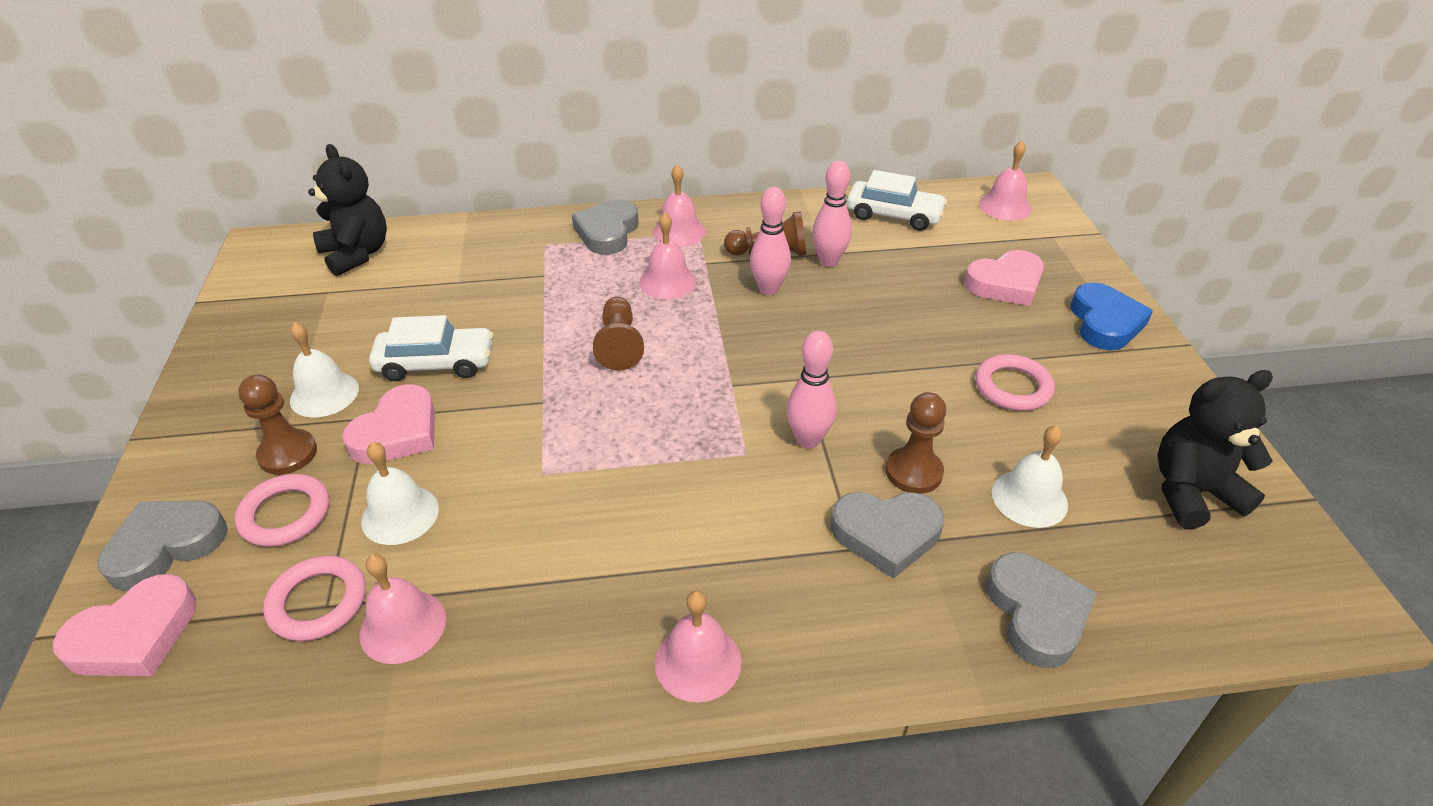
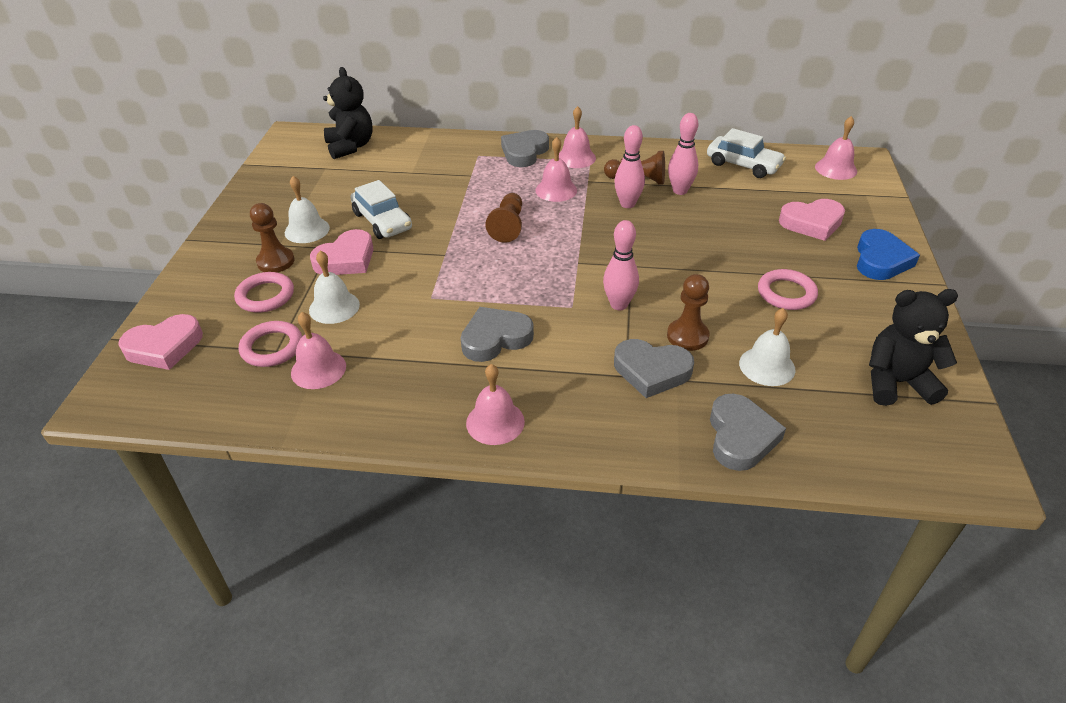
camera: 15 degrees right, 0 degrees up
(166, 546) = (192, 302): grey heart -> grey heart (495, 338)
(436, 363) = (382, 221): white car -> white car turned 45 degrees clockwise

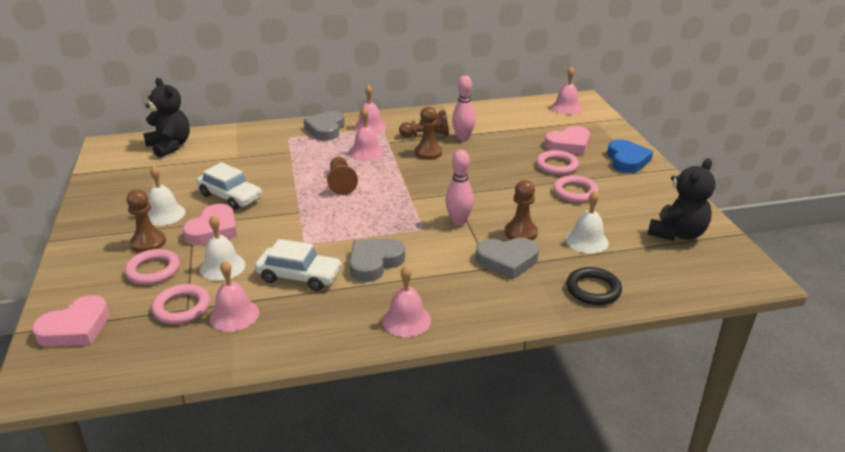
camera: 20 degrees left, 10 degrees down
(627, 204) = (428, 153): pink bowling pin -> brown pawn
(740, 436) = (593, 289): grey heart -> black ring
(743, 165) = (500, 114): white car -> white car (299, 276)
(781, 250) = (557, 165): none -> pink ring
(896, 382) = (677, 234): black teddy bear -> black teddy bear turned 150 degrees clockwise

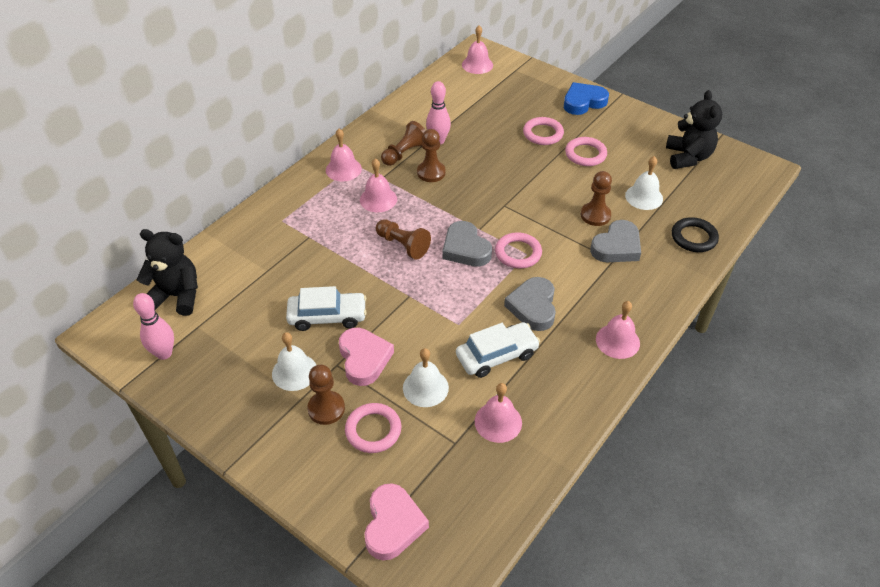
camera: 40 degrees left, 15 degrees up
(182, 307) = (449, 445): pink ring -> pink ring (518, 253)
(326, 129) = (306, 193): grey heart -> grey heart (465, 248)
(458, 221) = (542, 230): pink bowling pin -> pink bowling pin (164, 353)
(568, 144) = (526, 106): pink heart -> none
(627, 160) = (583, 102): blue heart -> blue heart turned 75 degrees counterclockwise

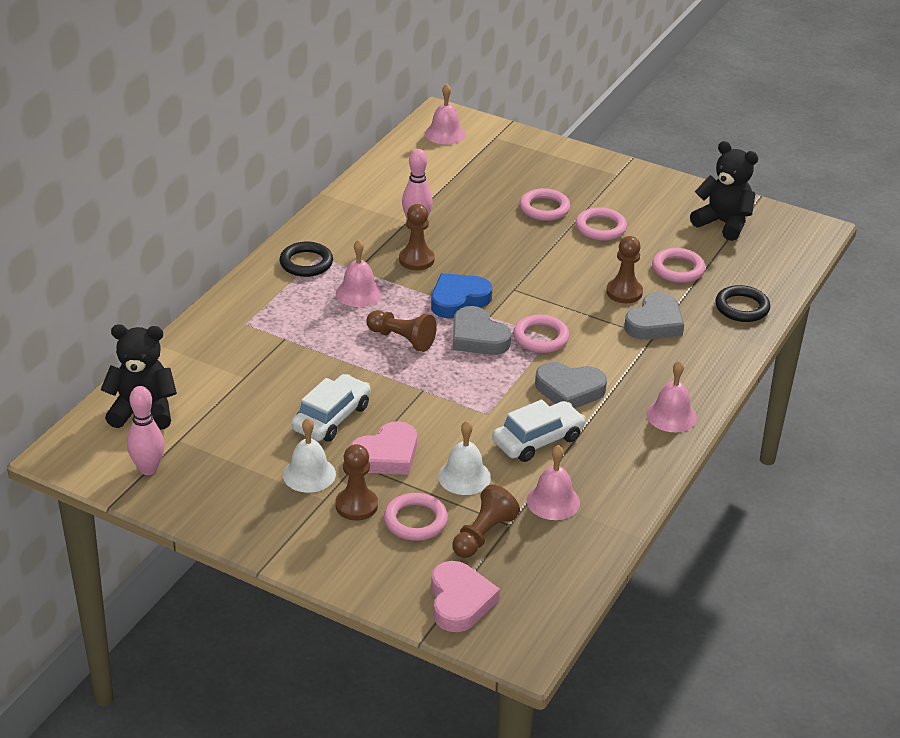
camera: 10 degrees left, 10 degrees down
(327, 316) = (331, 418): white car -> white car turned 45 degrees counterclockwise
(343, 169) = (306, 263): pink bell -> black ring
(364, 359) = (386, 455): pink heart -> pink heart turned 75 degrees clockwise
(405, 153) = (378, 240): brown pawn -> brown pawn (483, 535)
(533, 307) = (569, 390): grey heart -> grey heart turned 75 degrees counterclockwise
(583, 102) = (587, 170): blue heart -> blue heart (458, 300)
(644, 197) = (678, 269): white bell -> pink ring
(688, 157) = (723, 223): black teddy bear -> black teddy bear turned 45 degrees counterclockwise

